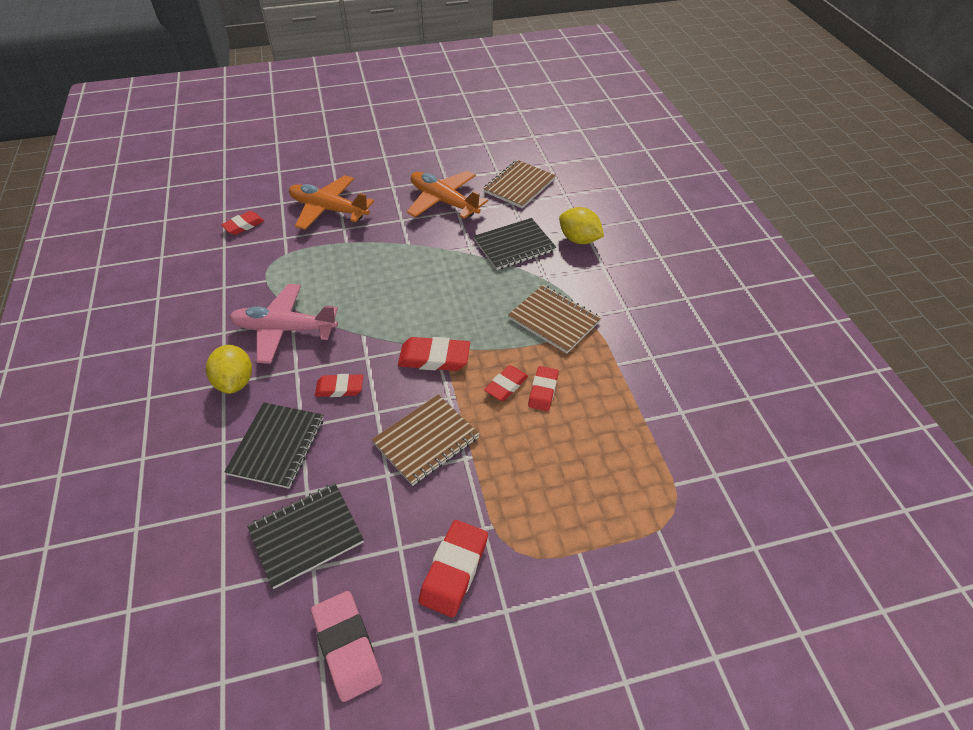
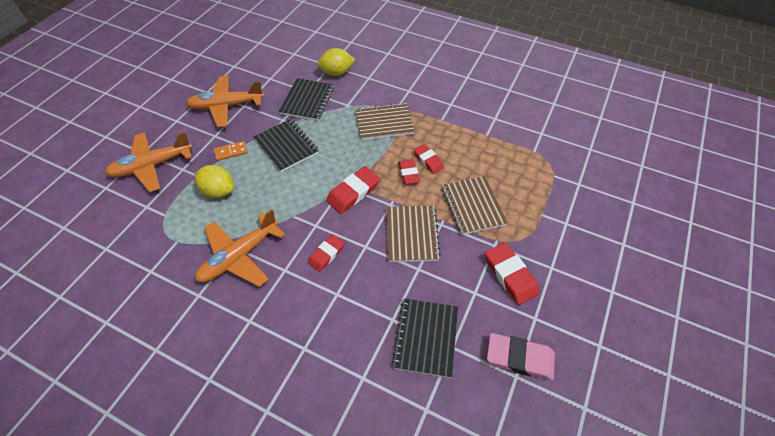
camera: 50 degrees left, 5 degrees up
(235, 382) = (256, 312): yellow lemon -> yellow lemon (218, 191)
(243, 225) = (98, 224): red eraser -> none
(277, 446) = (340, 316): black notebook -> black notebook (286, 146)
(284, 329) = (239, 256): pink plane -> orange plane
(393, 242) = (231, 152): none -> orange domino
(519, 186) = (260, 66): brown notebook -> brown notebook (473, 206)

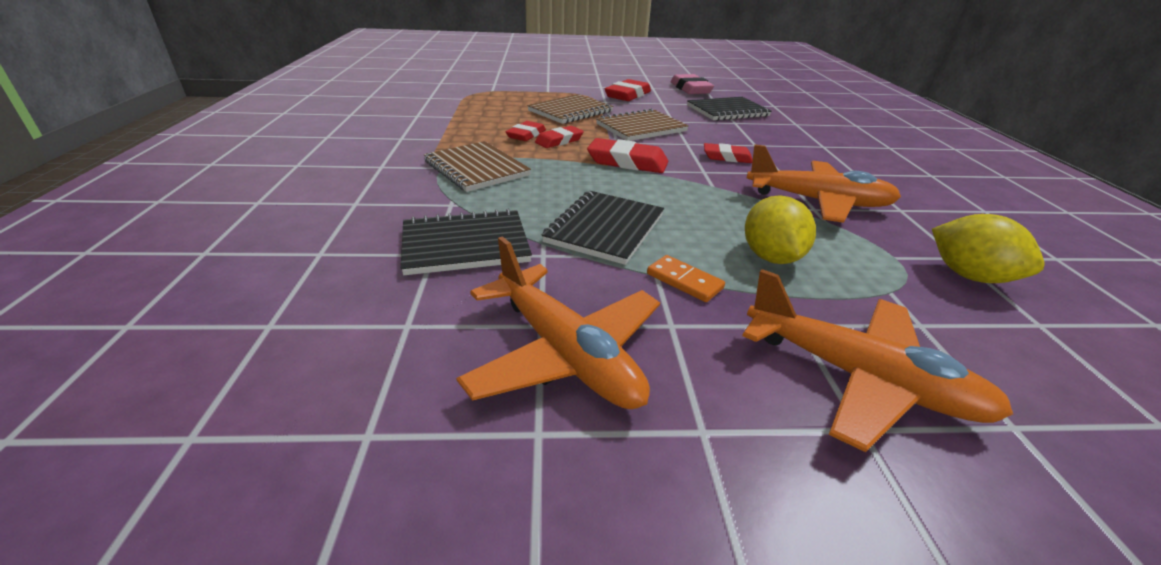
camera: 120 degrees left, 20 degrees down
(337, 73) = (348, 238): yellow lemon -> yellow lemon (969, 276)

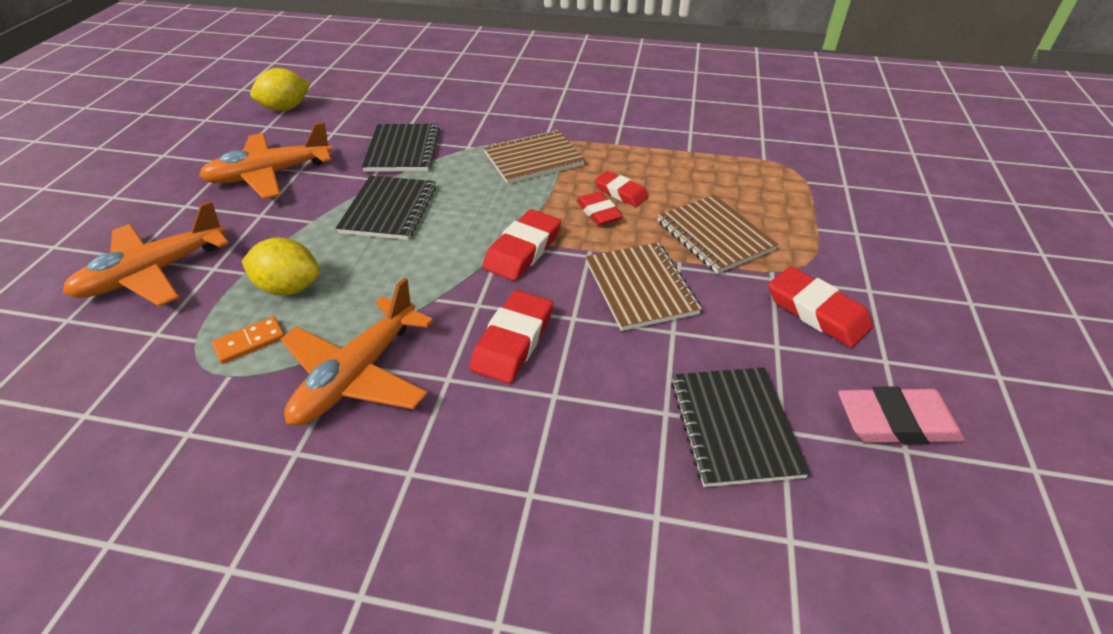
camera: 105 degrees right, 10 degrees up
(605, 229) = (389, 210): black notebook -> black notebook turned 60 degrees clockwise
(684, 281) = (296, 231): orange domino -> orange domino (250, 342)
(727, 157) = (513, 341): red eraser -> red eraser, size x1.52
(969, 276) = (162, 415): yellow lemon -> yellow lemon (286, 108)

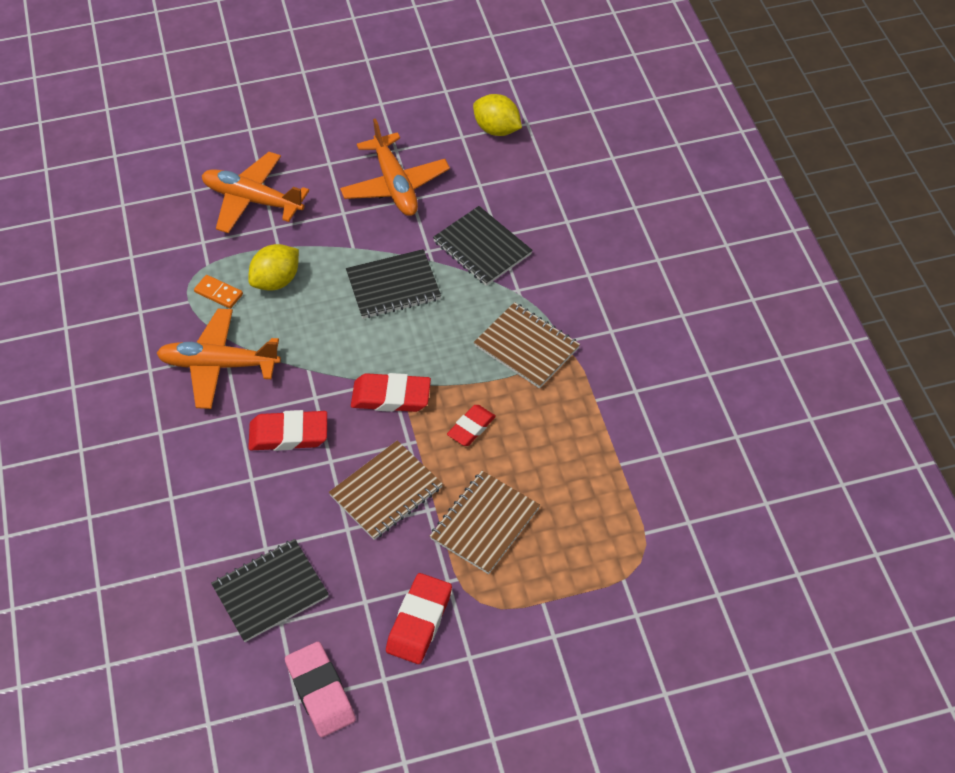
camera: 65 degrees right, 10 degrees up
(270, 174) = (395, 185): orange plane -> orange plane turned 150 degrees counterclockwise
(289, 287) = (276, 281): yellow lemon -> yellow lemon turned 60 degrees clockwise
(402, 150) = (482, 248): black notebook -> black notebook turned 75 degrees clockwise
(621, 192) = (511, 433): red eraser -> none

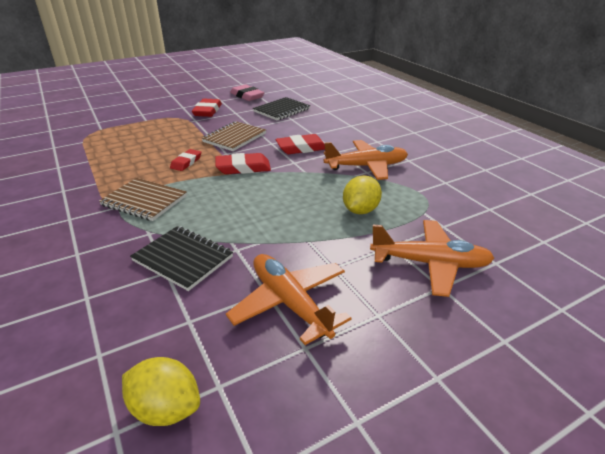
camera: 165 degrees right, 20 degrees down
(218, 293) = (399, 198): orange domino -> none
(393, 286) = (261, 220): black notebook -> none
(485, 523) = (176, 135): brown notebook -> none

